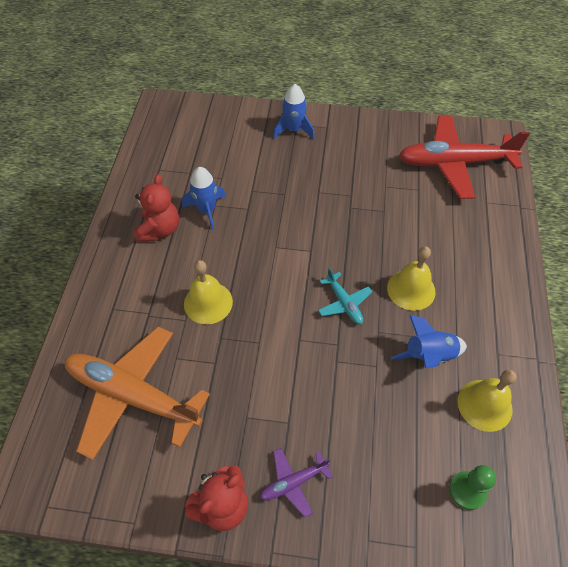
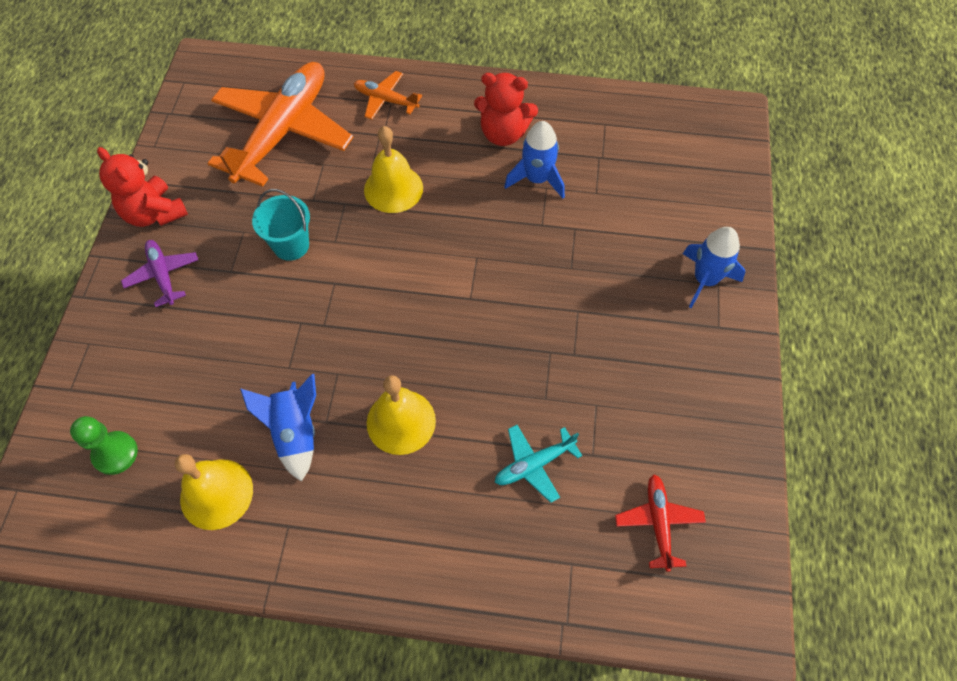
camera: 90 degrees right, 5 degrees up
(109, 312) = (386, 100): none -> orange plane
(262, 375) = (291, 245): none -> turquoise bucket
(344, 303) = (383, 335): turquoise plane -> turquoise plane (534, 464)
(454, 163) = (658, 522): red plane -> red plane, size x0.45

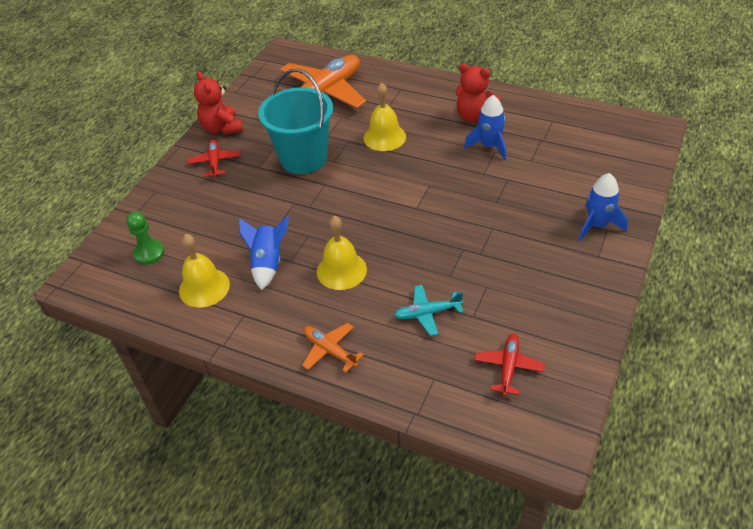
camera: 20 degrees right, 15 degrees down
(163, 275) = (215, 162): purple plane -> red plane
(291, 245) = (303, 158): turquoise bucket -> turquoise bucket, size x1.84
(386, 100) = (397, 87): orange plane -> orange plane (330, 350)

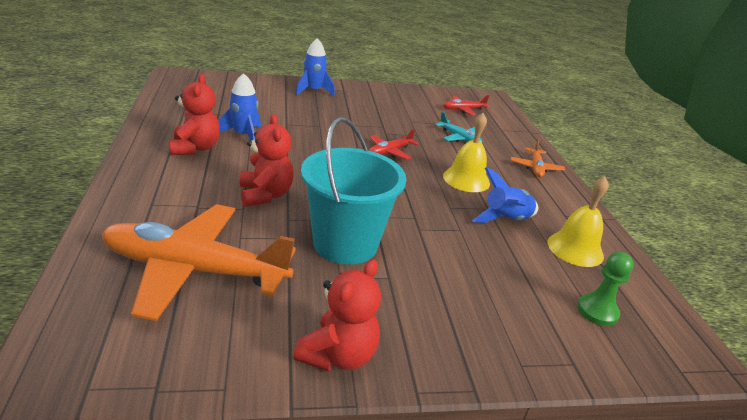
camera: 130 degrees left, 15 degrees down
(215, 162) = (416, 325): red plane -> red plane (390, 152)
(384, 137) = (265, 195): yellow bell -> red teddy bear

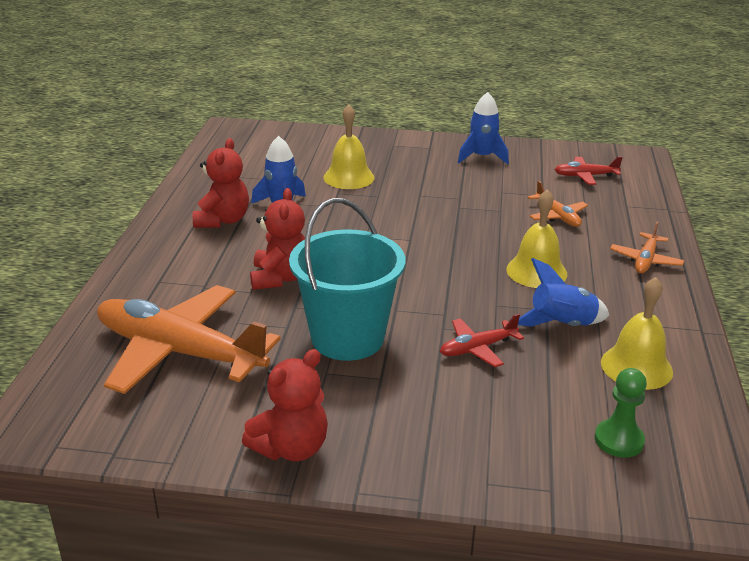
camera: 20 degrees right, 0 degrees up
(290, 112) = (349, 177): none -> yellow bell
(313, 91) = (389, 149): blue rocket -> blue rocket (482, 157)
(390, 152) = (452, 232): red plane -> red plane (477, 348)
(459, 138) = (557, 216): turquoise plane -> orange plane

